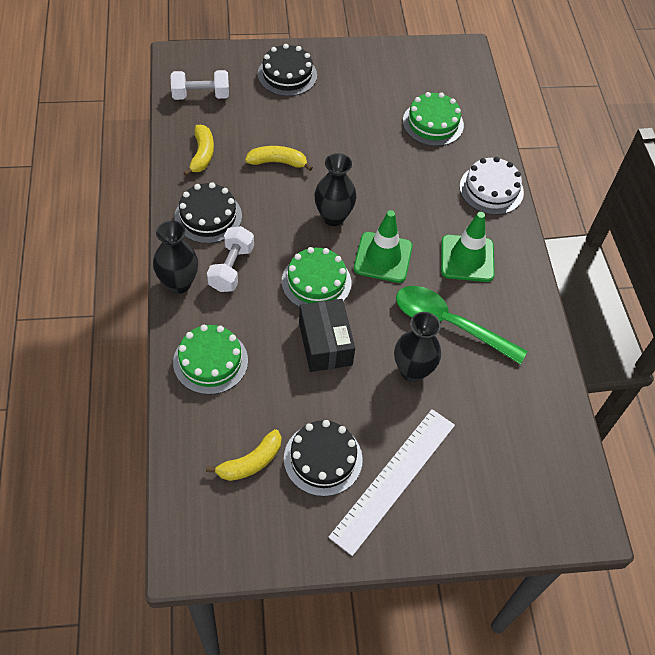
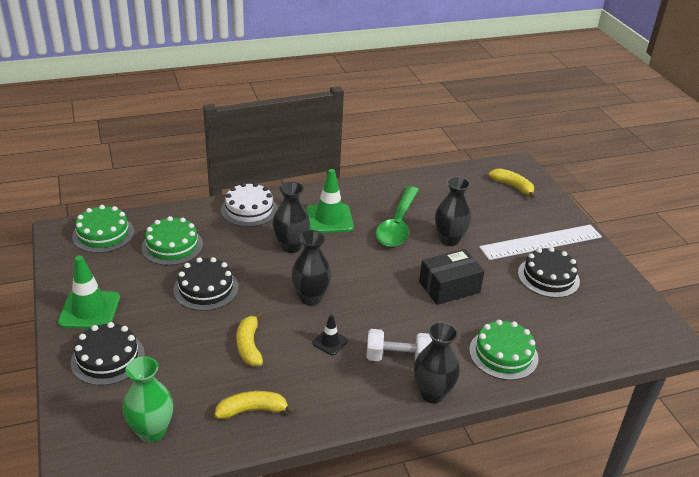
camera: 100 degrees left, 20 degrees down
(201, 95) = (152, 431): white dumbbell -> green vase
(208, 216) = (340, 387): black cake -> black cake (206, 288)
(250, 462) = (576, 314): yellow banana -> yellow banana (512, 186)
(267, 220) = (330, 342): none -> black traffic cone
(316, 282) = (389, 300): green cake -> green cake (103, 234)
(383, 257) = (346, 263): green traffic cone -> green traffic cone (89, 310)
(393, 479) = (541, 242): white ruler -> white ruler turned 45 degrees counterclockwise
(419, 215) = (291, 246): none -> black vase

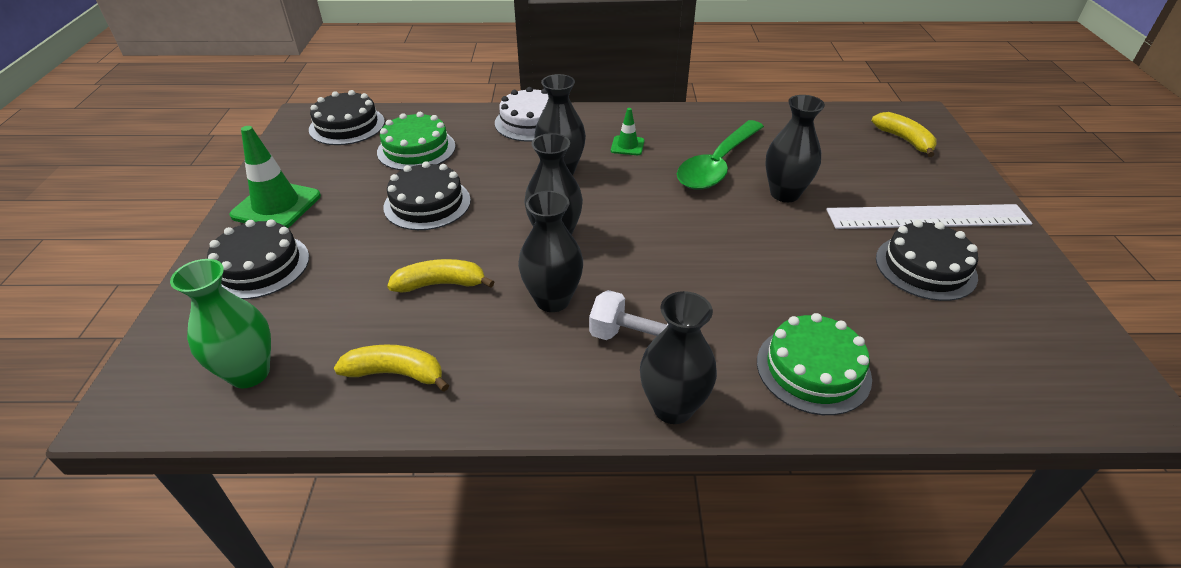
camera: 20 degrees right, 5 degrees up
(103, 234) = (347, 125): green cake -> black cake
(249, 346) = (441, 284): yellow banana -> yellow banana turned 75 degrees clockwise
(329, 219) = (627, 146): green traffic cone -> green traffic cone, size x0.53
(330, 342) = (552, 300): black traffic cone -> black vase
(449, 287) = (760, 256): black box -> none

